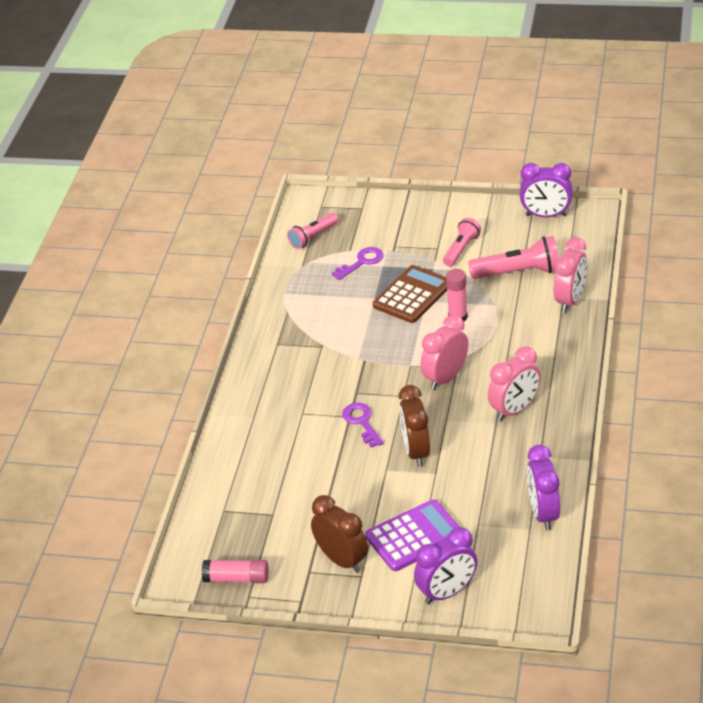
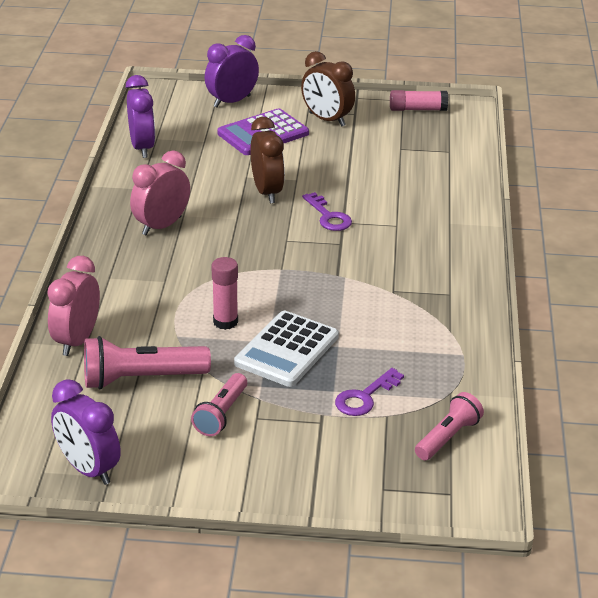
camera: 170 degrees right, 5 degrees down
(412, 295) = (287, 350): brown calculator -> white calculator
(445, 378) = (239, 256): pink clock -> none
(546, 215) = (88, 469): purple clock -> purple clock turned 135 degrees counterclockwise

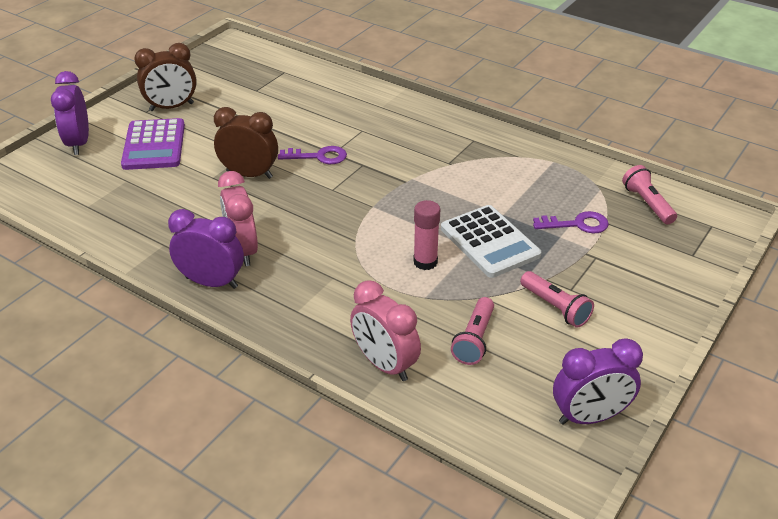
camera: 60 degrees left, 5 degrees up
(141, 378) = (474, 340): pink flashlight -> pink flashlight, size x0.65
(142, 147) = (94, 220): purple clock -> purple clock (211, 282)
(365, 397) = (577, 224): purple key -> purple key turned 75 degrees counterclockwise
(417, 109) = (208, 63): pink glue stick -> none

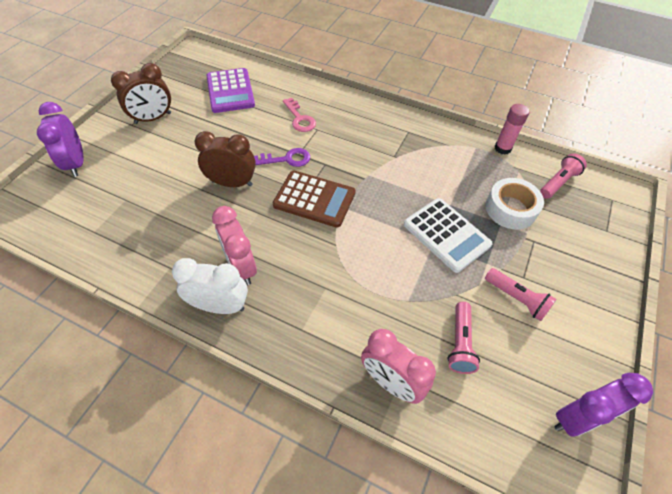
camera: 10 degrees left, 15 degrees up
(154, 145) = (144, 160): purple calculator -> purple calculator (230, 91)
(211, 282) = (220, 306): purple clock -> white clock
(341, 196) = (314, 199): none -> brown calculator
(343, 118) = (299, 119): none -> pink key
(425, 262) = (399, 262): pink glue stick -> pink glue stick (502, 148)
(577, 224) = (510, 209): purple key -> white tape
(647, 204) = (558, 182): pink flashlight -> pink flashlight turned 75 degrees clockwise

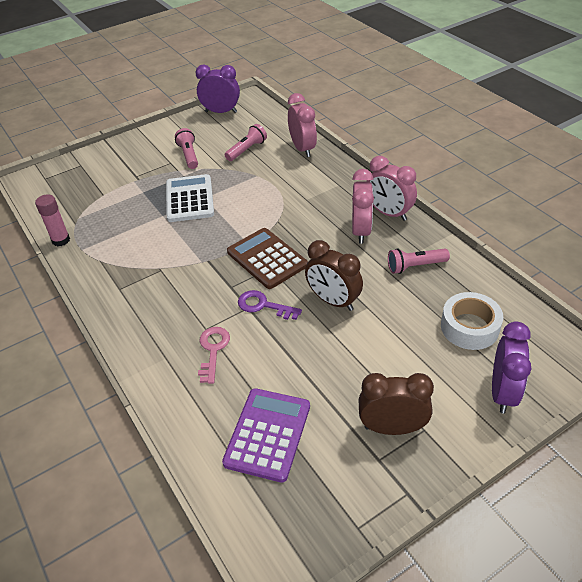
camera: 145 degrees left, 10 degrees down
(220, 306) = (389, 213): white clock -> pink clock
(510, 209) = (123, 197): white tape -> white tape (469, 327)
(558, 182) = (62, 201): pink flashlight -> pink flashlight (415, 266)

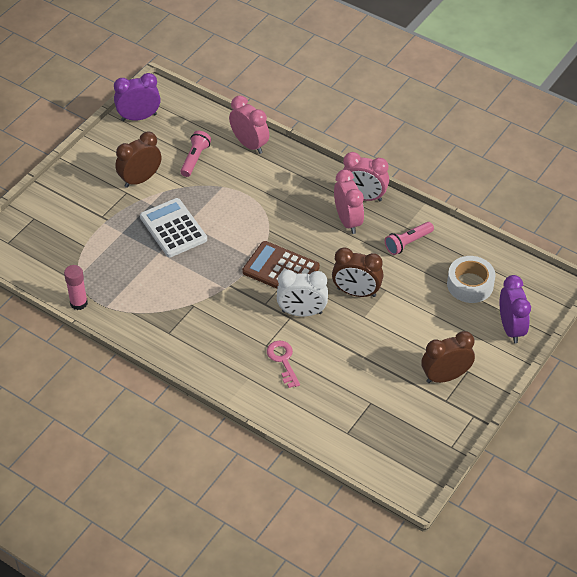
camera: 25 degrees left, 5 degrees up
(189, 155) = (140, 179): pink flashlight -> brown clock
(263, 305) = (302, 312): purple key -> white clock
(268, 434) = (360, 408): purple calculator -> none

